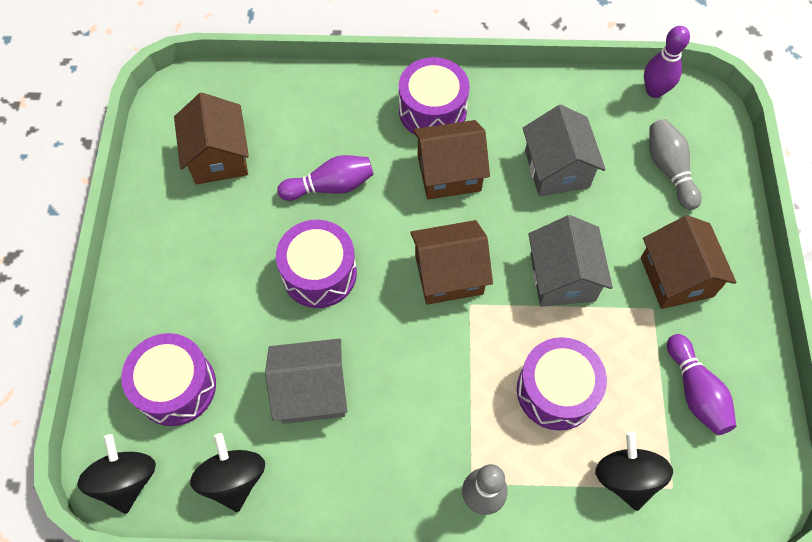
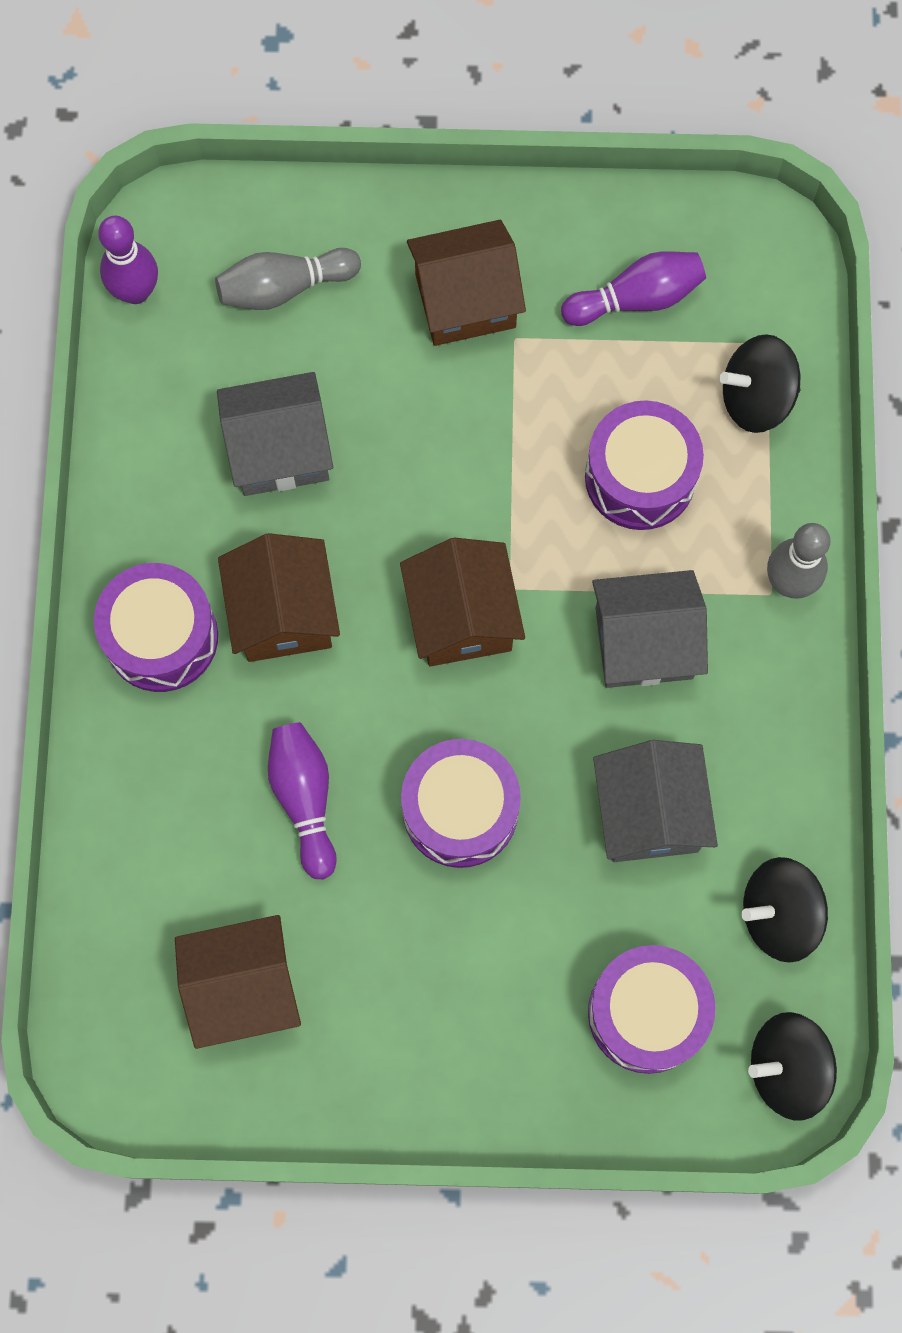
camera: 90 degrees left, 10 degrees up
(562, 277) = (466, 456): grey house -> grey house (644, 643)

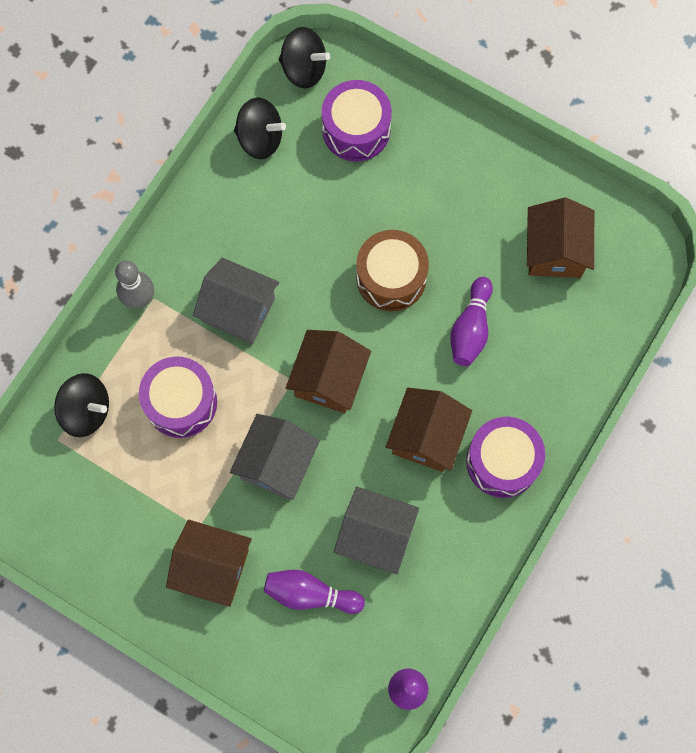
camera: 150 degrees left, 0 degrees up
(244, 987) = (555, 251): brown house -> brown house turned 75 degrees clockwise
(284, 288) = (315, 639): grey bowling pin -> none
(460, 810) = (391, 277): purple drum -> brown drum
(636, 298) = (112, 510): purple bowling pin -> purple bowling pin (310, 594)
(649, 813) = (293, 222): grey house -> grey house (276, 464)

